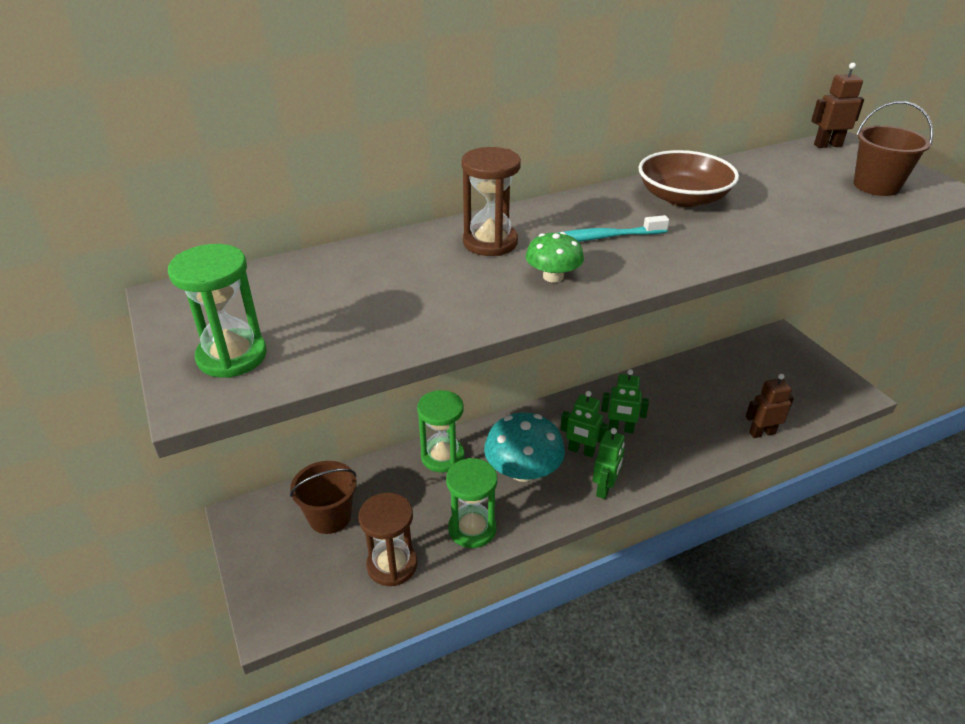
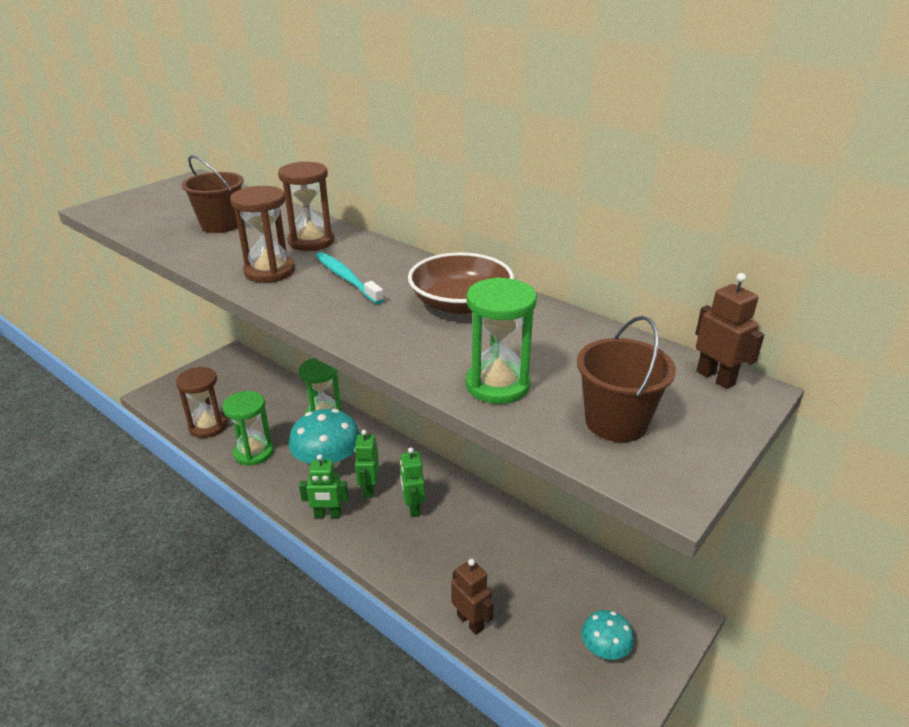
camera: 65 degrees right, 5 degrees down
(232, 356) = (135, 206): green hourglass -> green hourglass (497, 385)
(330, 517) = (243, 387): brown bucket -> brown bucket (221, 225)
(553, 276) = (269, 271): green mushroom -> brown hourglass
(800, 377) = (605, 648): none -> turquoise mushroom

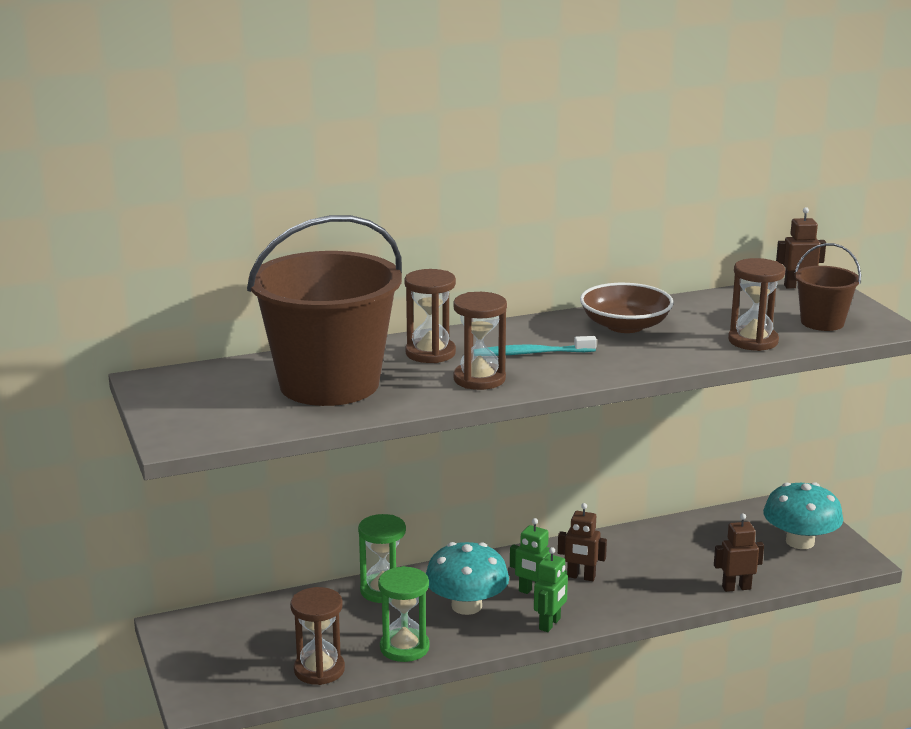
camera: 60 degrees left, 10 degrees down
(221, 225) = (329, 384): brown bucket -> brown bucket, size x2.13
(413, 508) = (581, 577): green robot -> brown robot
(497, 385) = (753, 341): green hourglass -> brown hourglass
(605, 648) = (800, 541): turquoise mushroom -> turquoise mushroom, size x1.82

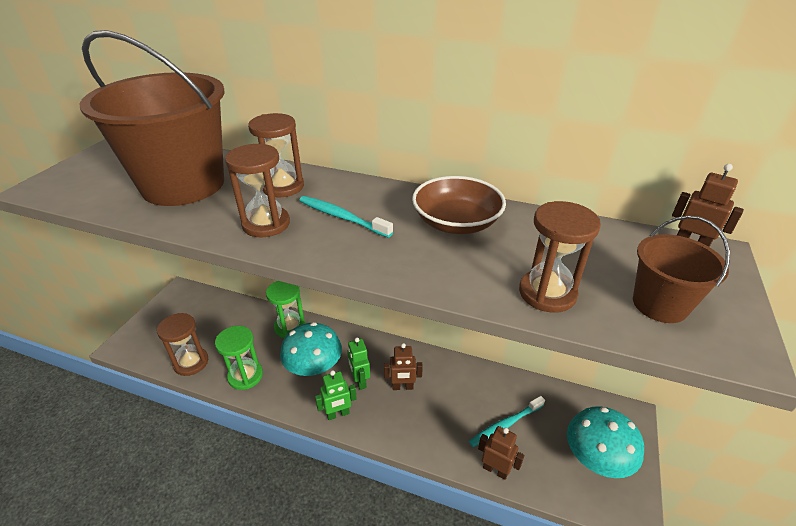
camera: 40 degrees right, 15 degrees up
(581, 577) = (402, 387): brown robot -> brown robot turned 60 degrees counterclockwise
(706, 557) = (505, 425): none -> turquoise toothbrush

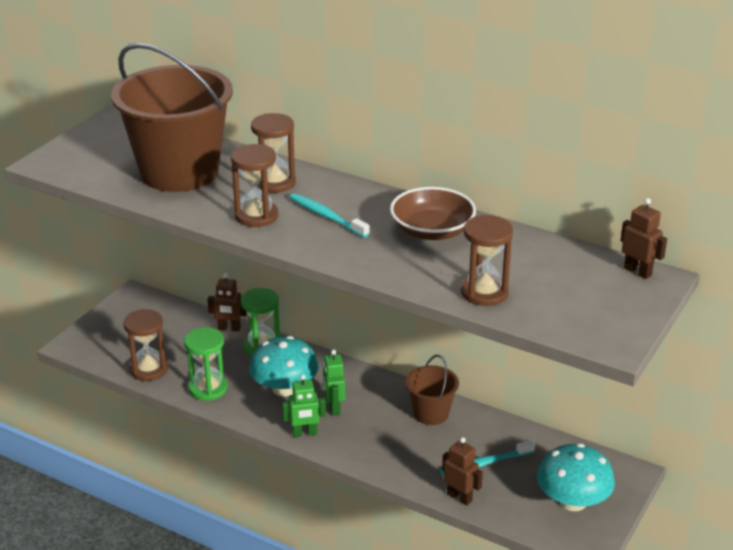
camera: 10 degrees right, 5 degrees down
(402, 387) = (381, 418): brown robot -> brown robot (229, 329)
(659, 304) = (574, 309): brown bucket -> brown bucket (431, 413)

